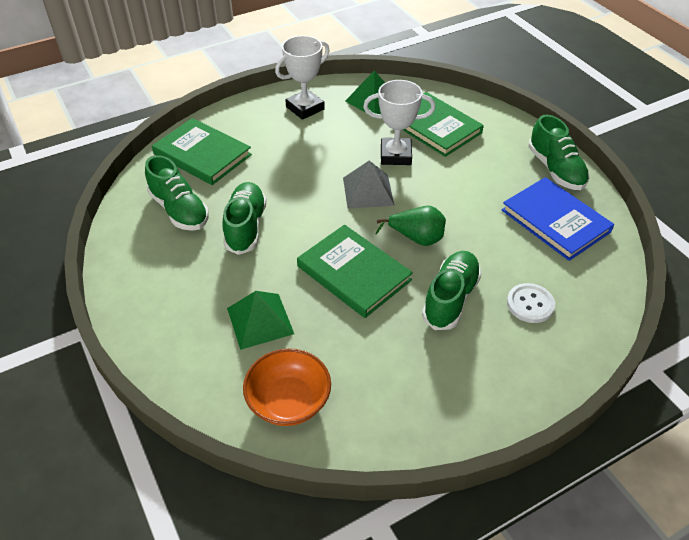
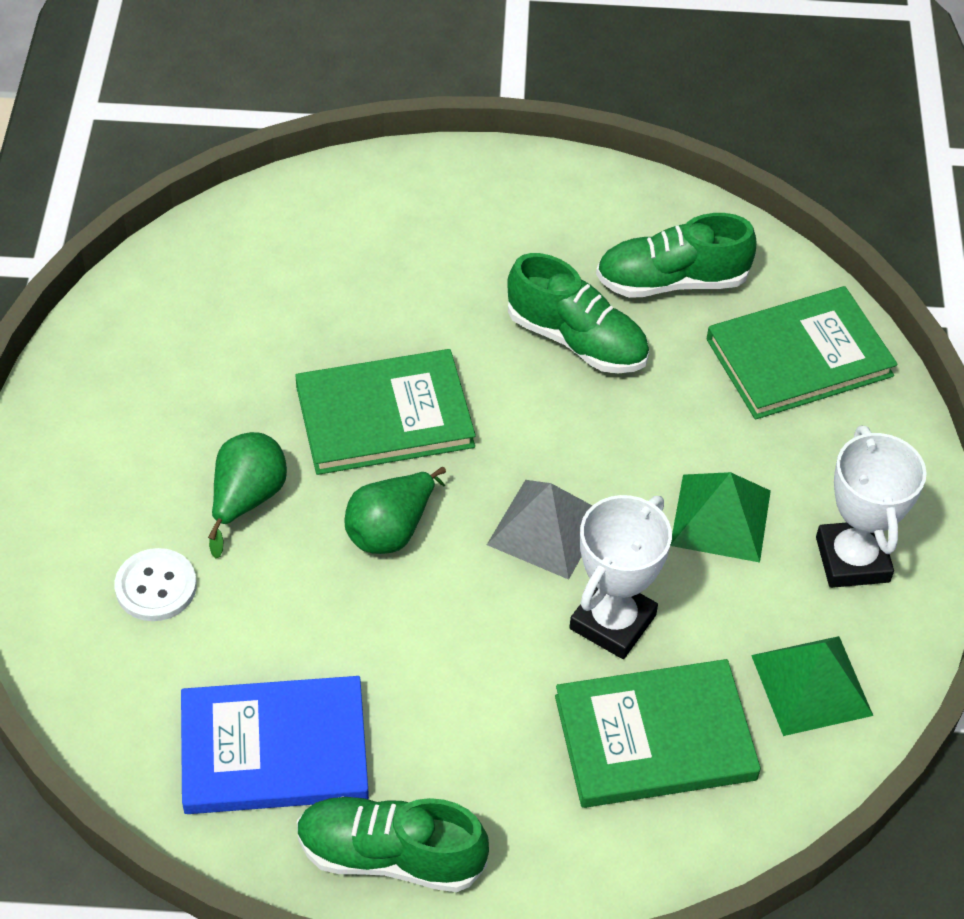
camera: 120 degrees right, 5 degrees up
(260, 321) = (383, 282): green pyramid -> green pyramid (720, 518)
(289, 401) = (241, 257): orange bowl -> none
(450, 298) = (247, 499): green shoe -> green pear

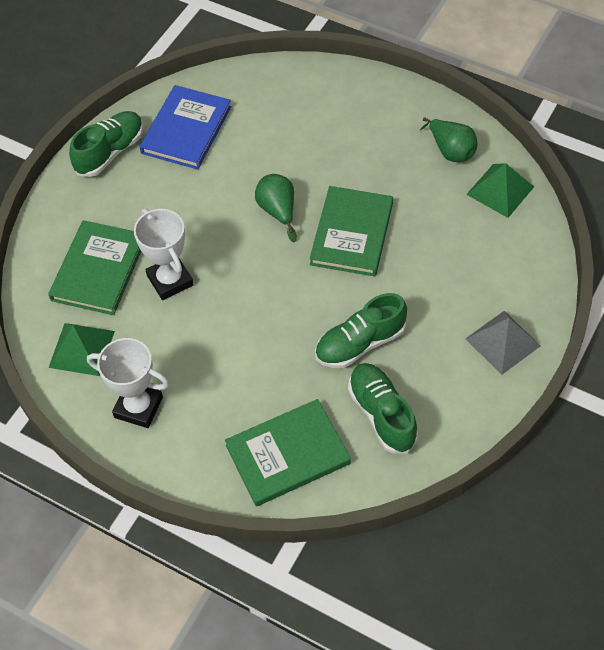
camera: 120 degrees right, 5 degrees up
(156, 587) = (297, 114): white button -> none
(247, 499) = (329, 161): green pear -> green pear (450, 151)
(546, 528) = (241, 276): grey pyramid -> grey pyramid (503, 342)
(671, 281) = (381, 414): green shoe -> green shoe turned 45 degrees counterclockwise
(720, 518) = (201, 357): green pyramid -> green pyramid (500, 190)
(799, 357) = (287, 455): green book -> green book turned 60 degrees clockwise

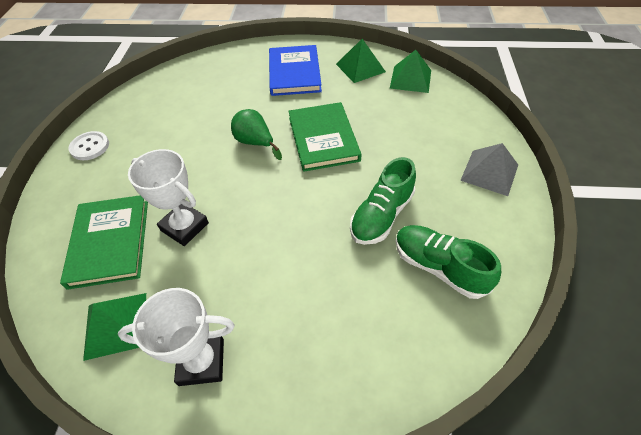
camera: 25 degrees left, 5 degrees down
(110, 152) = (90, 147): green shoe -> white button
(186, 130) = (151, 113): blue book -> blue book (294, 73)
(287, 455) = (380, 344): green book -> none
(450, 151) = (360, 67): green pear -> green pyramid

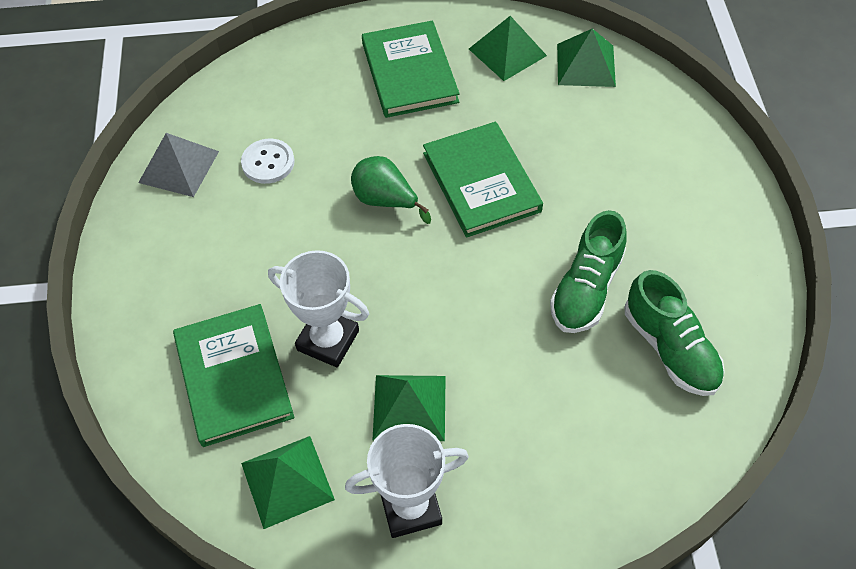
camera: 10 degrees left, 5 degrees up
(90, 147) = (141, 237): white button -> white button (268, 162)
(226, 283) = (409, 407): none -> green pyramid
(294, 73) = (409, 72): blue book -> green book
(439, 267) = (670, 348): green shoe -> green shoe turned 150 degrees counterclockwise
(489, 172) = (716, 207): grey pyramid -> grey pyramid (179, 167)

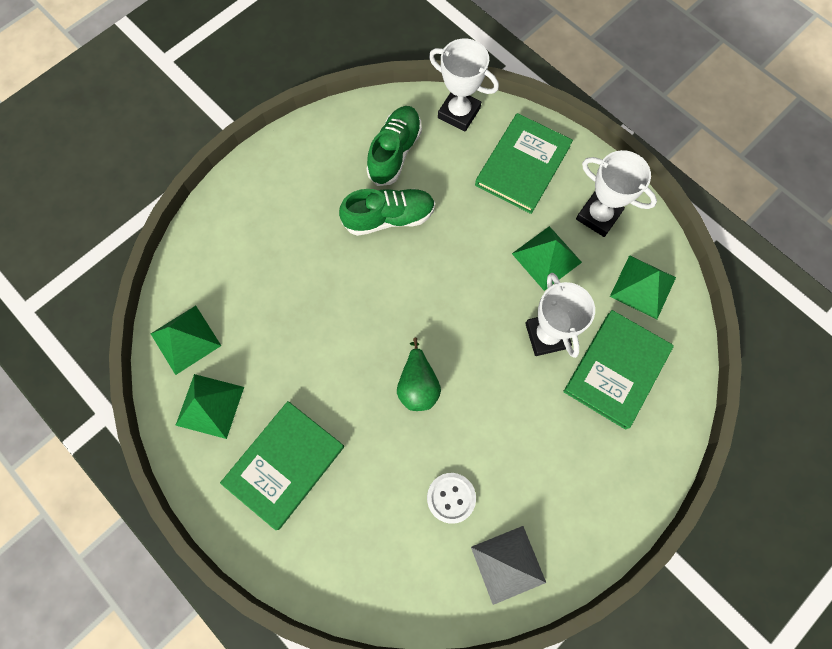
camera: 130 degrees left, 15 degrees up
(481, 182) = (353, 334): green book -> green book (522, 165)
(680, 457) = (459, 113): none -> white trophy

